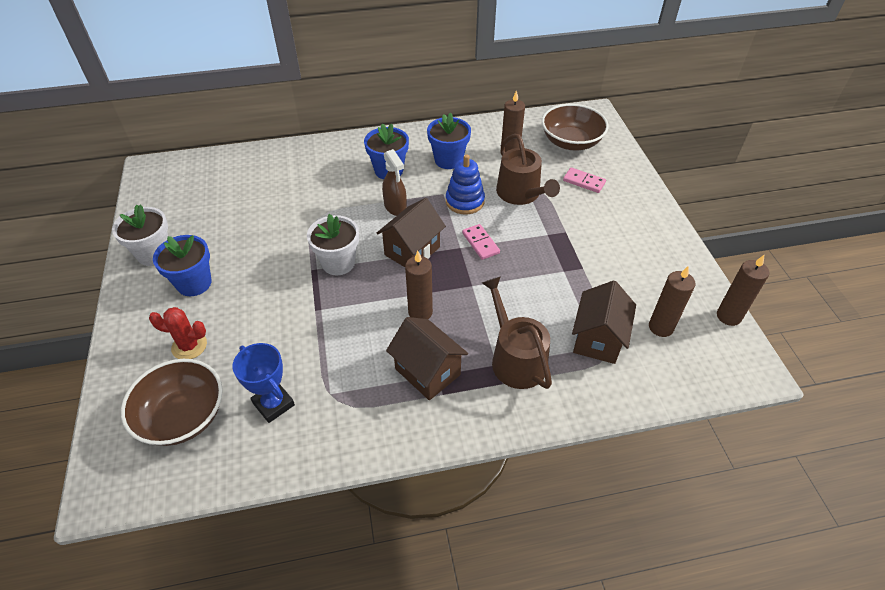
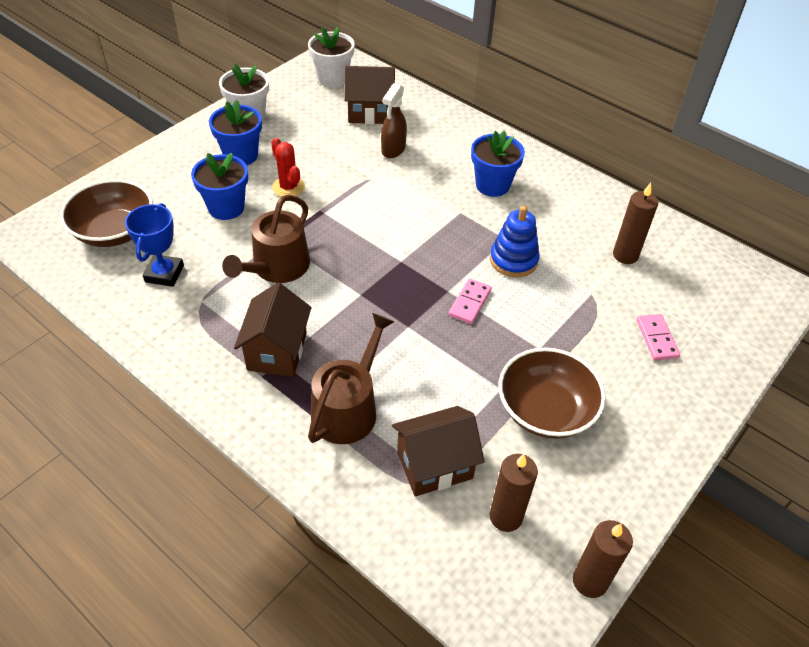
camera: 50 degrees right, 0 degrees up
(189, 346) = (179, 193): red cactus -> red cactus (288, 187)
(338, 263) = (344, 221): white flower pot -> white flower pot (332, 78)
(395, 207) = (450, 217): brown spray bottle -> brown spray bottle (393, 149)
(412, 251) = (408, 260): brown house -> brown house (370, 113)
(420, 312) = (340, 308): brown candle -> none
(448, 160) = (557, 216): blue flower pot -> blue flower pot (226, 207)
(521, 194) = (574, 296): brown watering can -> brown watering can (277, 268)
(571, 142) = (708, 295): brown bowl -> brown bowl (545, 410)

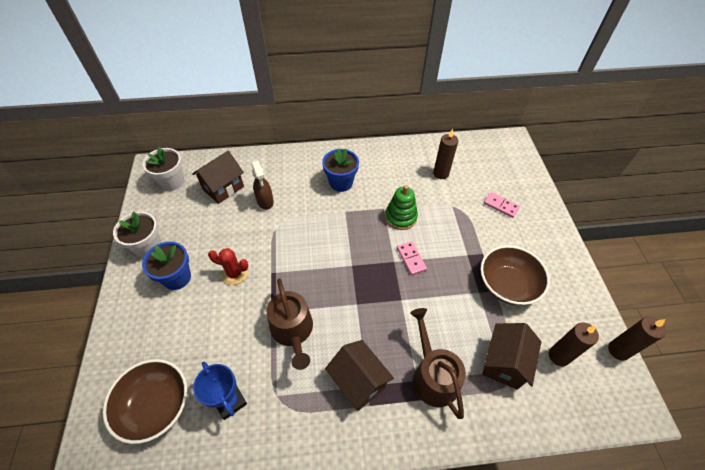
camera: 45 degrees left, 5 degrees up
(226, 207) = (212, 320): blue flower pot -> none
(513, 260) = (401, 217): blue stacking toy -> green stacking toy

